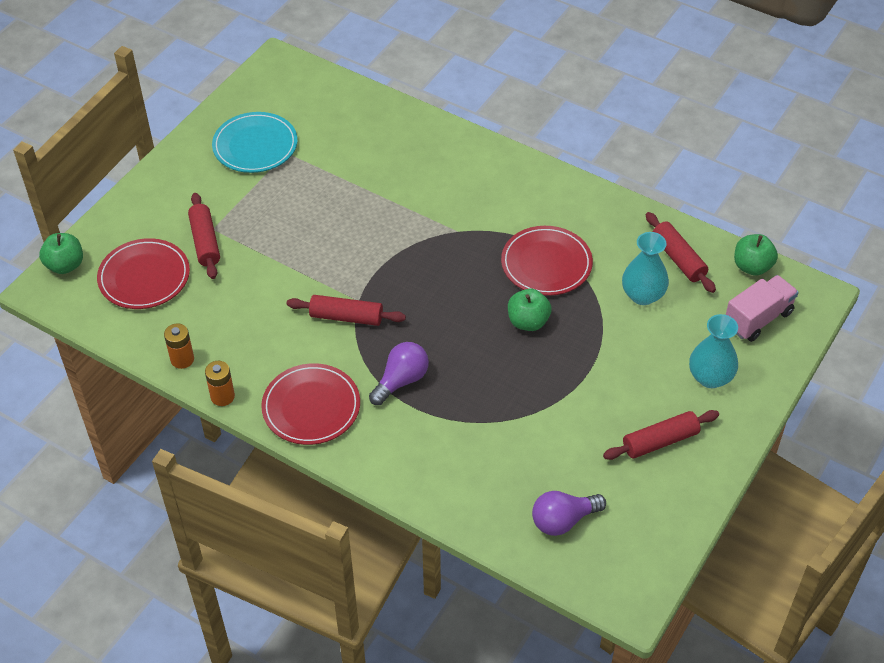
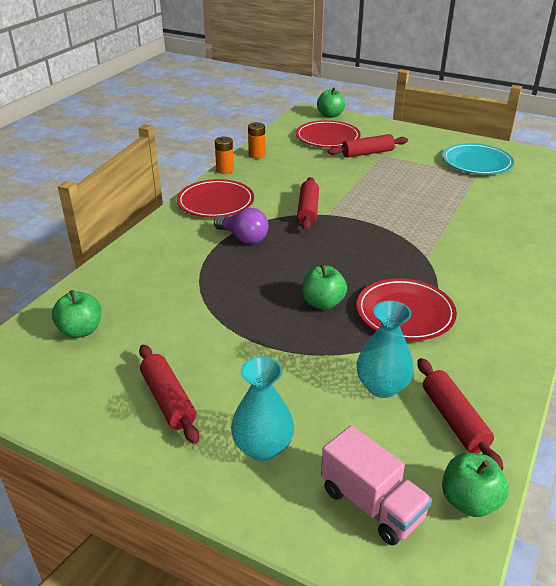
camera: 85 degrees right, 15 degrees down
(563, 520) = (81, 330): purple light bulb -> green apple
(678, 258) = (454, 420): red rolling pin -> red rolling pin turned 75 degrees counterclockwise

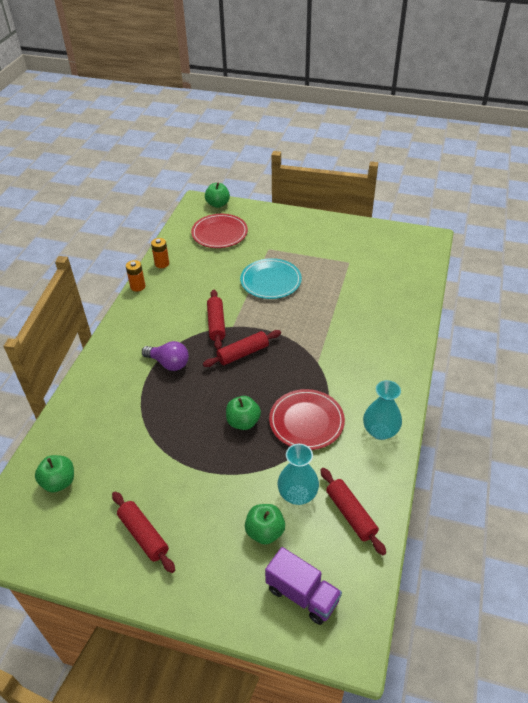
camera: 10 degrees left, 10 degrees up
(215, 202) = (137, 326): red plate -> none
(263, 447) = (221, 563): turquoise vase -> turquoise vase (380, 431)
(367, 153) = (256, 248): red rolling pin -> red rolling pin (243, 353)
(372, 504) = (302, 594): pink truck -> purple truck
(469, 501) = (366, 579): green apple -> green apple (265, 532)
(476, 162) = (347, 247): turquoise plate -> turquoise plate (270, 281)

